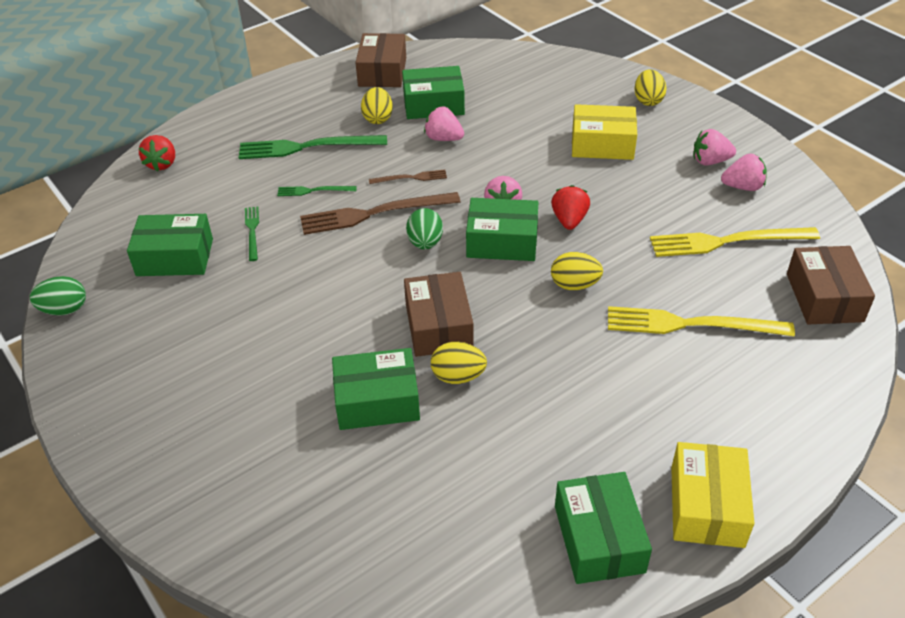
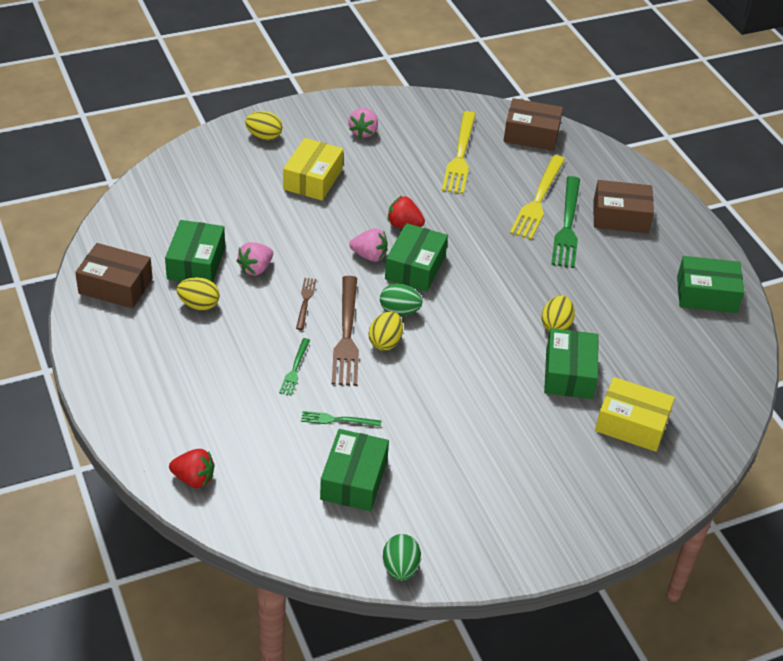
camera: 80 degrees left, 0 degrees up
(308, 147) = (221, 362): green fork -> green fork (567, 225)
(438, 326) = (500, 324): brown box -> brown box (620, 217)
(574, 285) = (479, 242): yellow egg -> yellow egg (385, 342)
(707, 506) = (690, 243): yellow box -> yellow box (631, 424)
(742, 187) = (402, 127): pink strawberry -> none

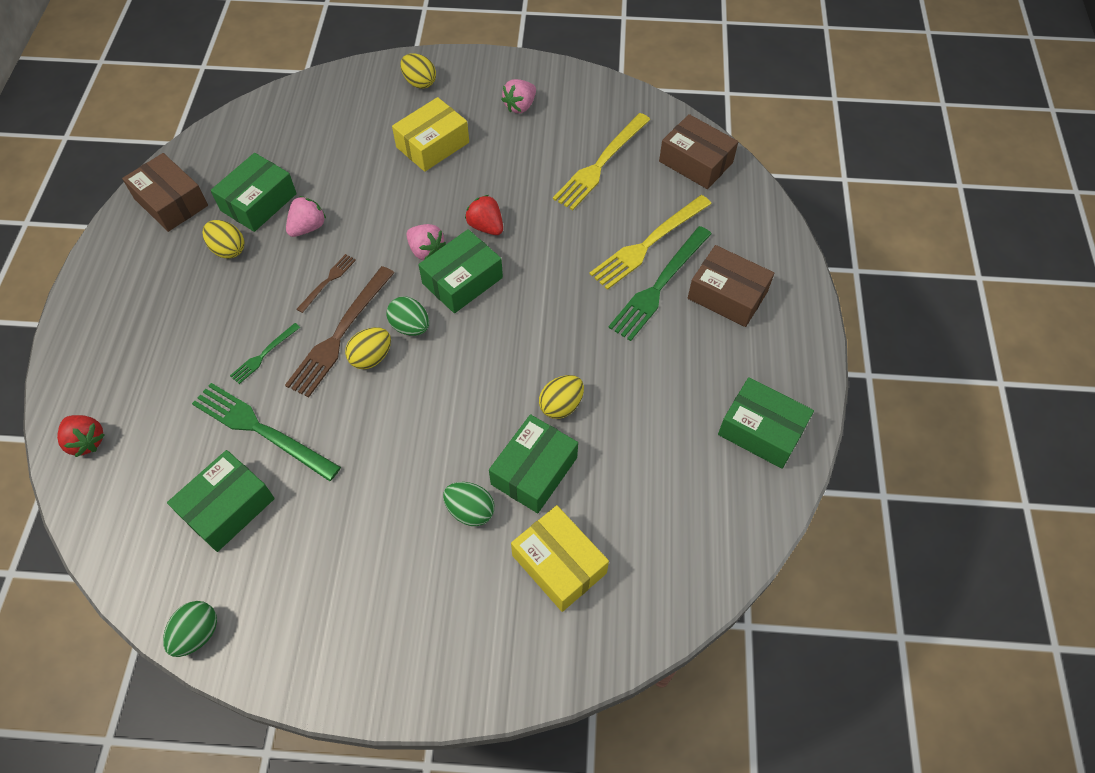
camera: 30 degrees right, 15 degrees up
(255, 268) = (308, 227): pink strawberry -> pink strawberry turned 150 degrees clockwise
(338, 420) = (262, 430): green fork -> green fork, size x1.98
(542, 415) = (470, 511): none -> green egg

